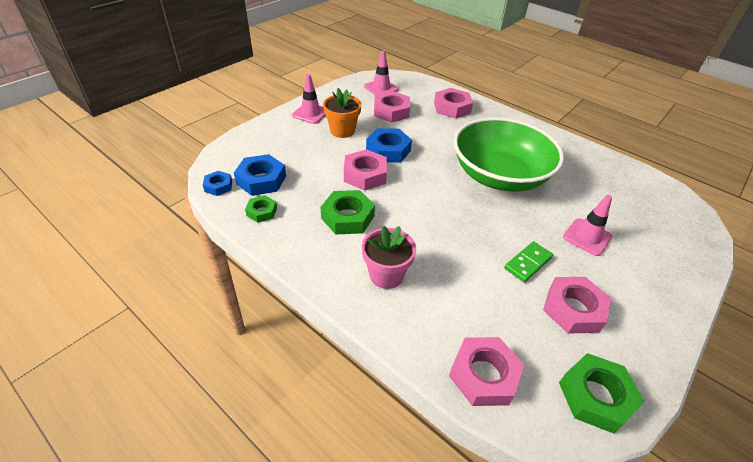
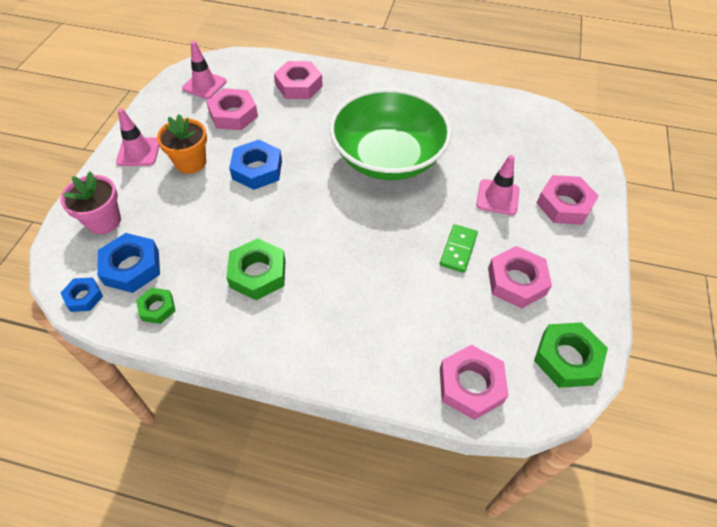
camera: 25 degrees left, 10 degrees up
(365, 175) = (248, 212): pink nut -> pink nut (564, 205)
(386, 275) = (333, 324): pink flower pot -> pink flower pot (104, 221)

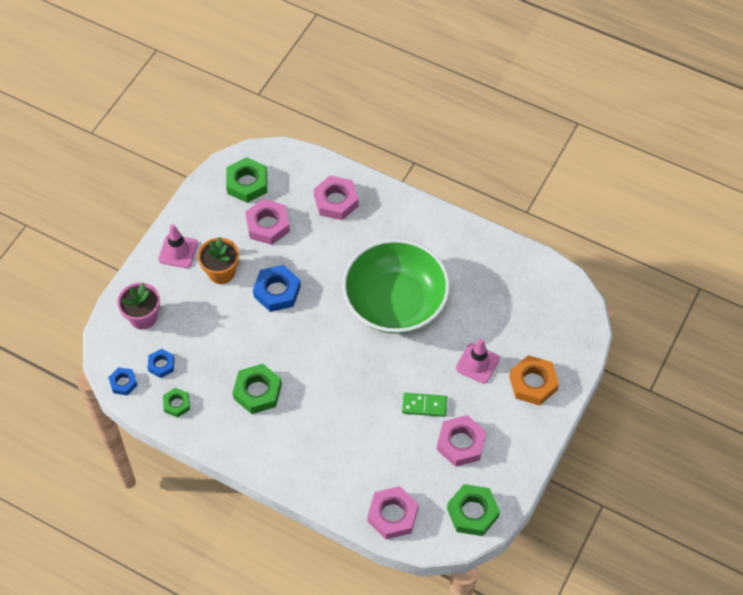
camera: 15 degrees right, 5 degrees up
(132, 267) = (161, 365): blue nut -> blue nut, size x0.58
(204, 85) = (247, 183): pink traffic cone -> green nut
(458, 250) = (424, 405): green domino -> green domino turned 60 degrees clockwise
(564, 205) = (533, 383): pink nut -> orange nut

